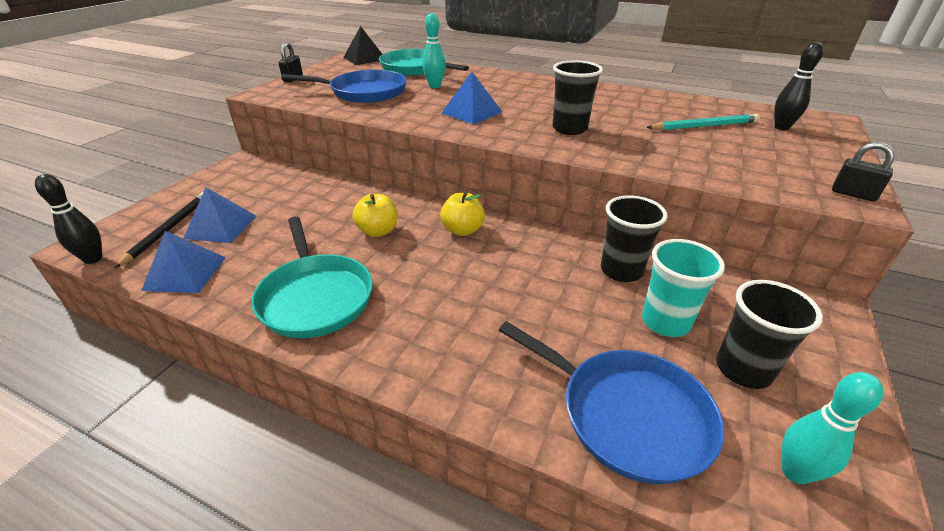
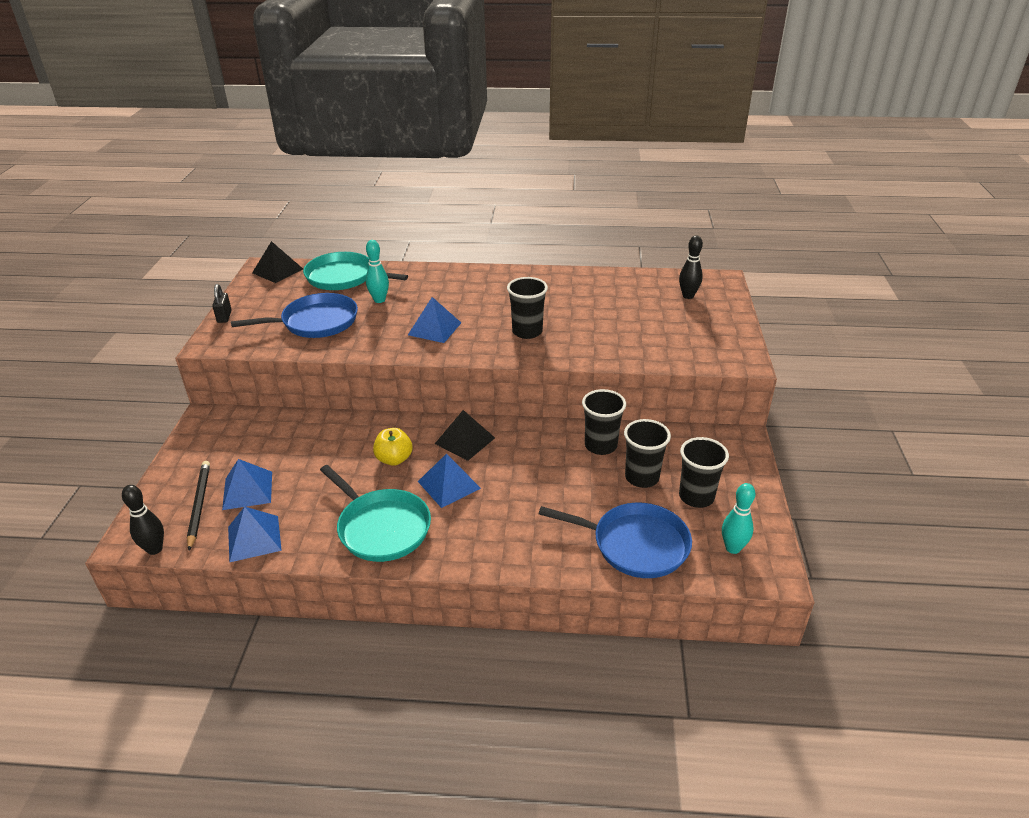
camera: 20 degrees left, 0 degrees up
(418, 270) = (449, 485): none -> blue pyramid
(462, 230) = (465, 440): yellow apple -> black pyramid
(665, 322) = (642, 477): turquoise cup -> black cup
(704, 126) = (631, 306): turquoise pencil -> none
(853, 194) = (740, 355): black padlock -> none

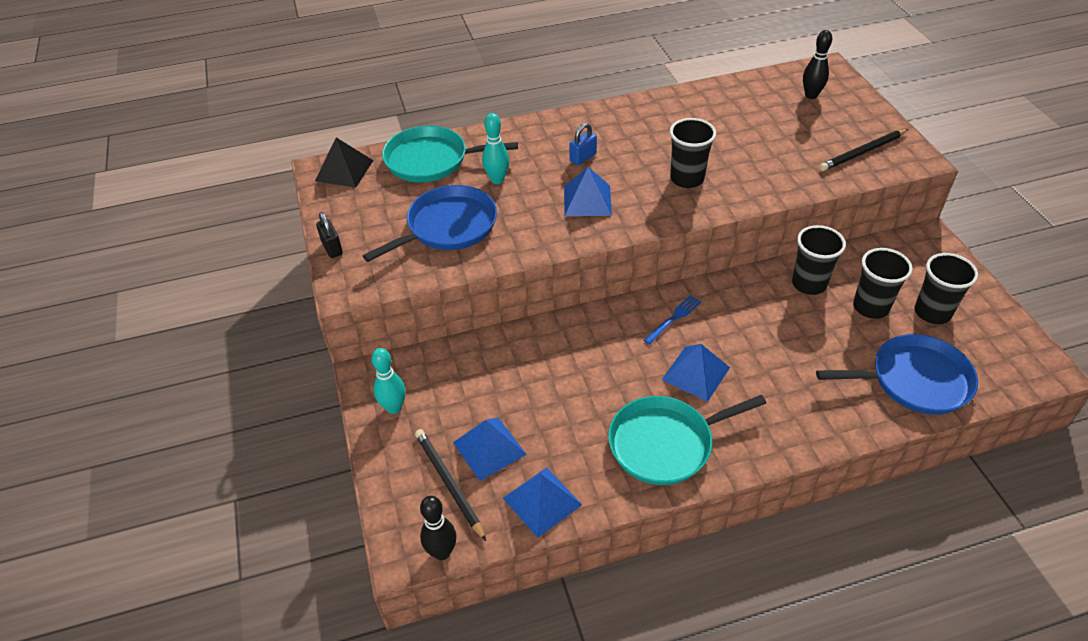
camera: 20 degrees left, 10 degrees up
(381, 527) = (665, 443): turquoise pan -> turquoise pan turned 135 degrees clockwise
(394, 459) = (618, 362): yellow apple -> none
(457, 300) = (583, 158): none -> blue padlock
(465, 440) = (674, 318): black pyramid -> blue fork
(697, 346) = (862, 152): none -> black pencil
(733, 548) = (998, 355): turquoise bowling pin -> turquoise bowling pin (394, 407)

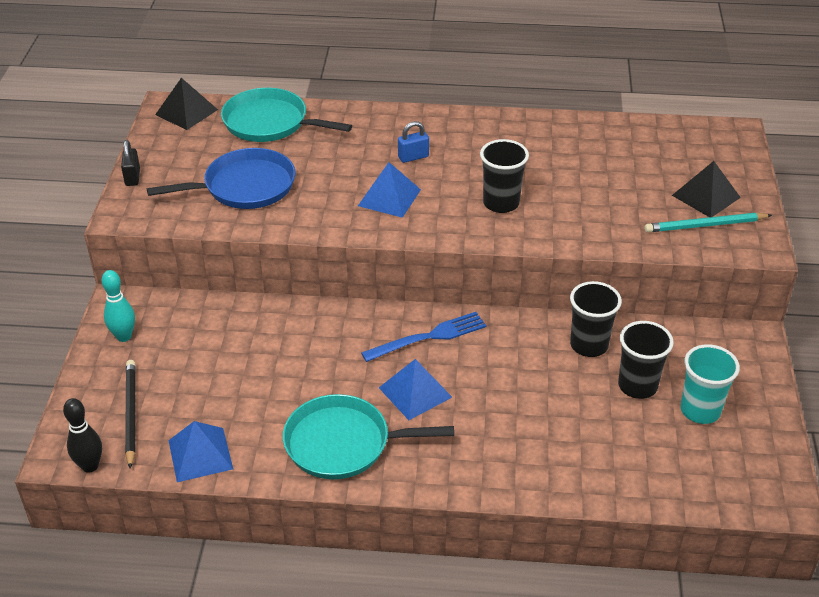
camera: 20 degrees right, 5 degrees down
(489, 448) = (183, 396): blue pyramid -> none
(497, 180) = (318, 156): turquoise bowling pin -> none
(674, 318) = (429, 337): blue fork -> blue fork, size x1.53
(811, 95) = (694, 155): black bowling pin -> none
(845, 127) = (706, 196): none -> black pyramid
(862, 152) = (705, 225): black pencil -> turquoise pencil
(915, 380) = (631, 467): blue pan -> none
(932, 312) = (700, 410): black cup -> turquoise cup

